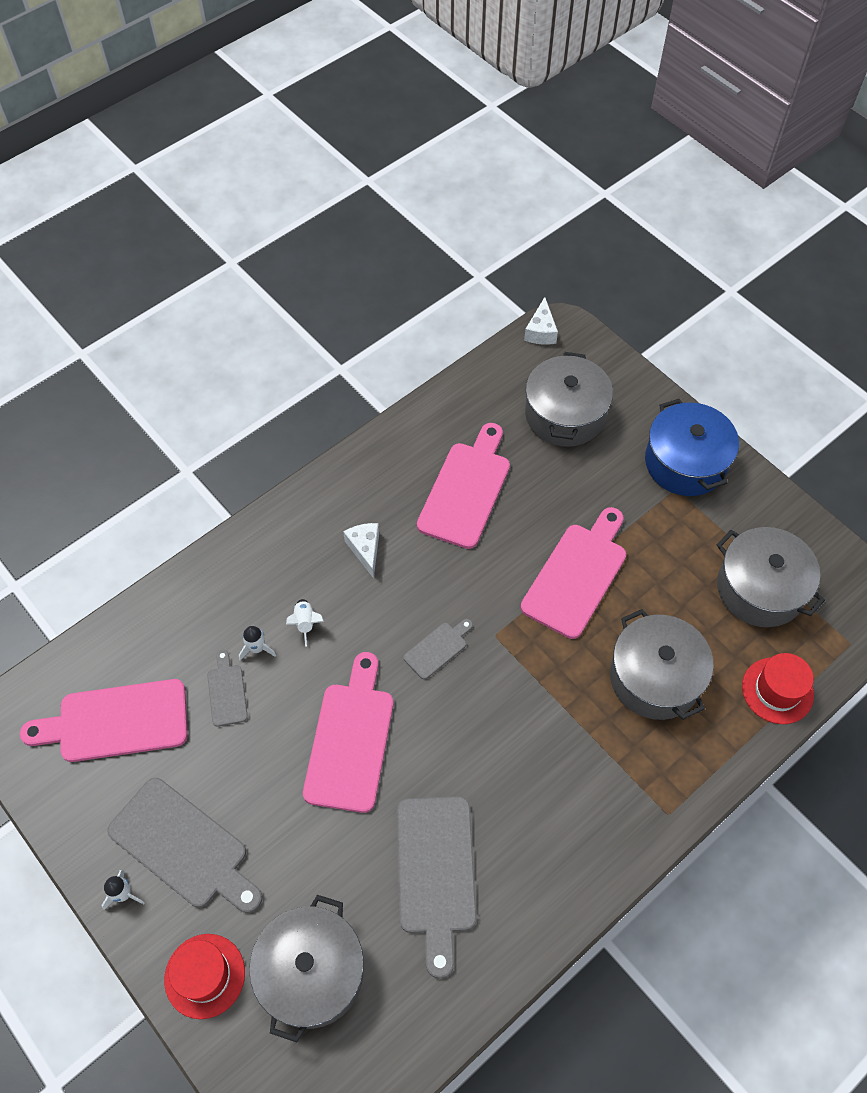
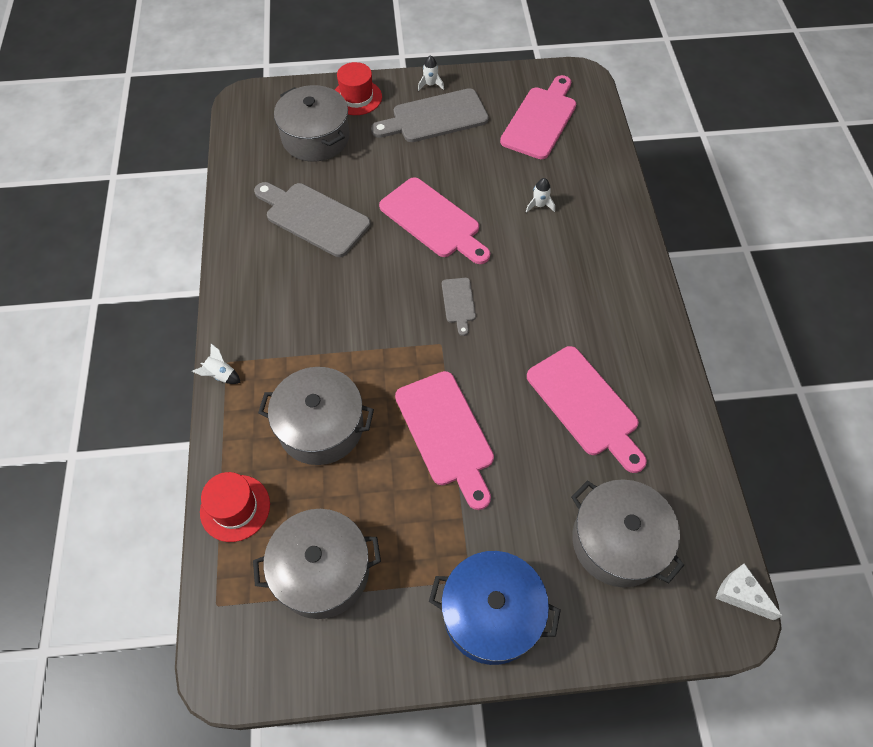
camera: 125 degrees right, 0 degrees up
(227, 692) = (519, 177): grey cutting board -> none
(305, 623) = (539, 239): white rocket -> white rocket (221, 375)
(365, 549) = (575, 305): white cheese -> none

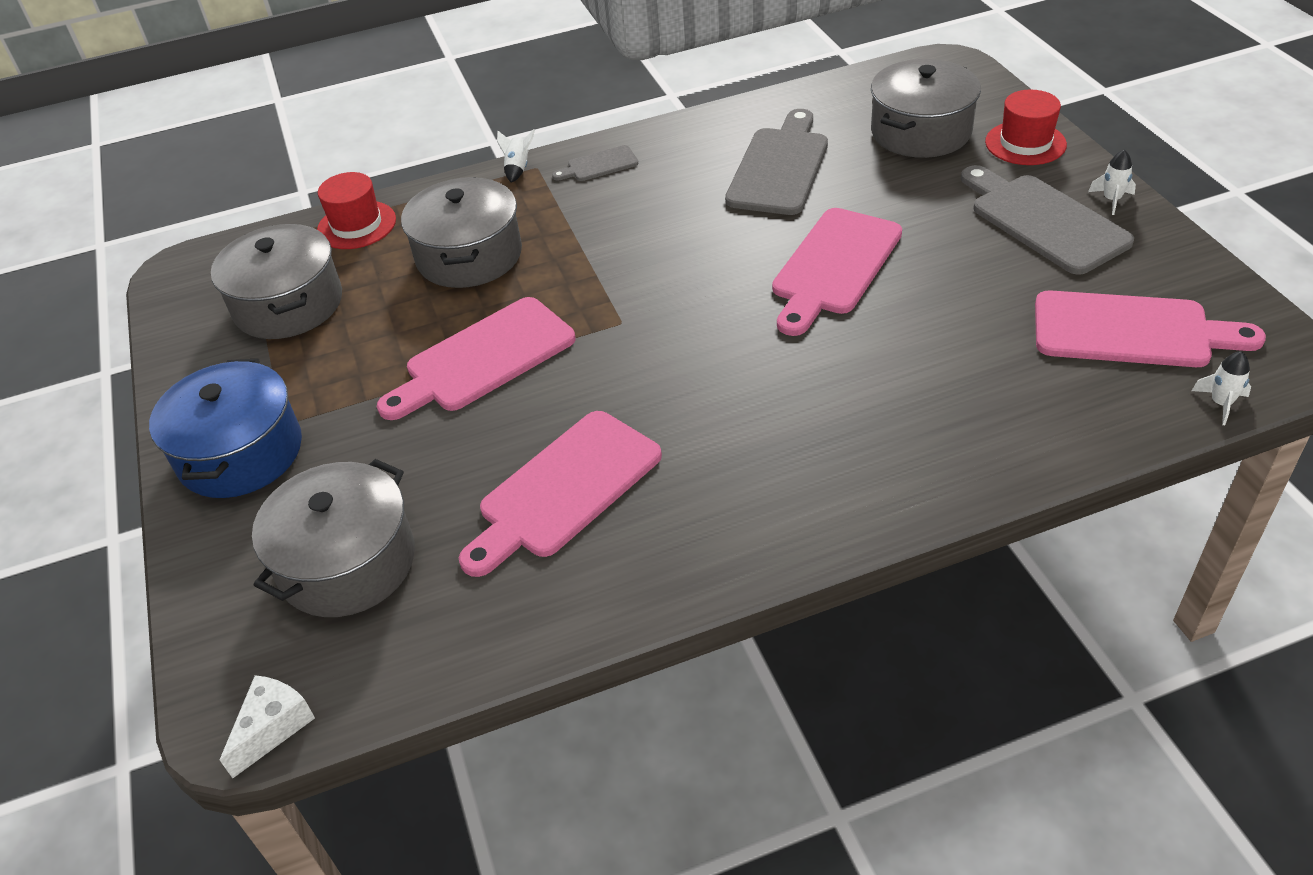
camera: 80 degrees right, 15 degrees down
(458, 303) = (697, 323): grey cutting board -> grey cutting board (599, 165)
(539, 205) = (932, 367): white rocket -> white rocket (1221, 403)

